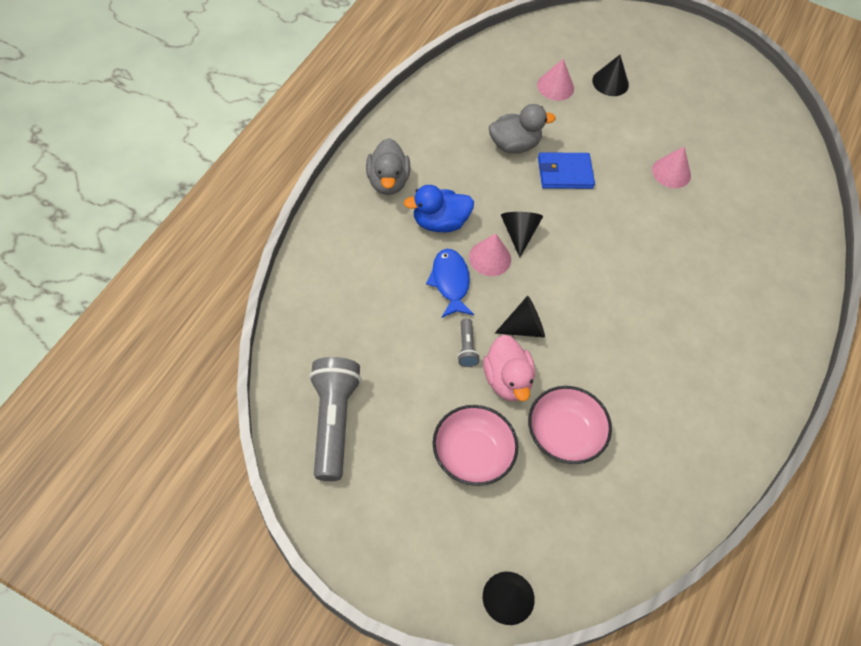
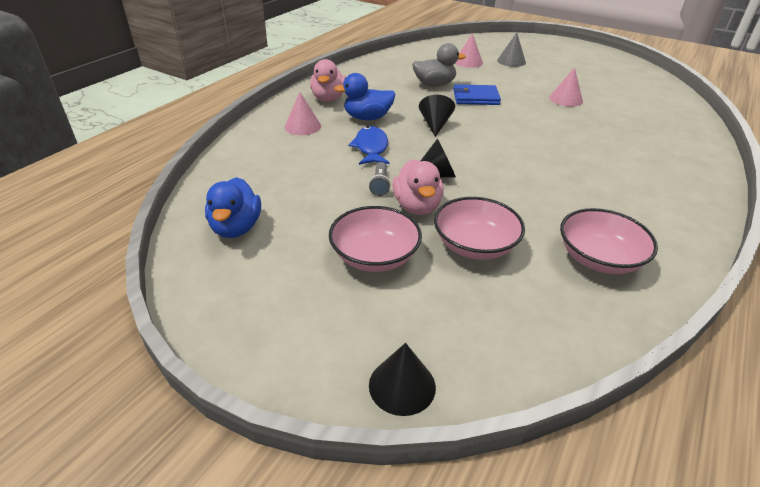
camera: 10 degrees right, 20 degrees down
(333, 422) = (236, 228): grey flashlight -> blue duck
(387, 181) = (328, 98): grey duck -> pink duck
(490, 258) = (408, 136): pink cone -> pink cone (302, 126)
(610, 82) = (511, 61): black cone -> grey cone
(676, 446) = (599, 258): none -> pink bowl

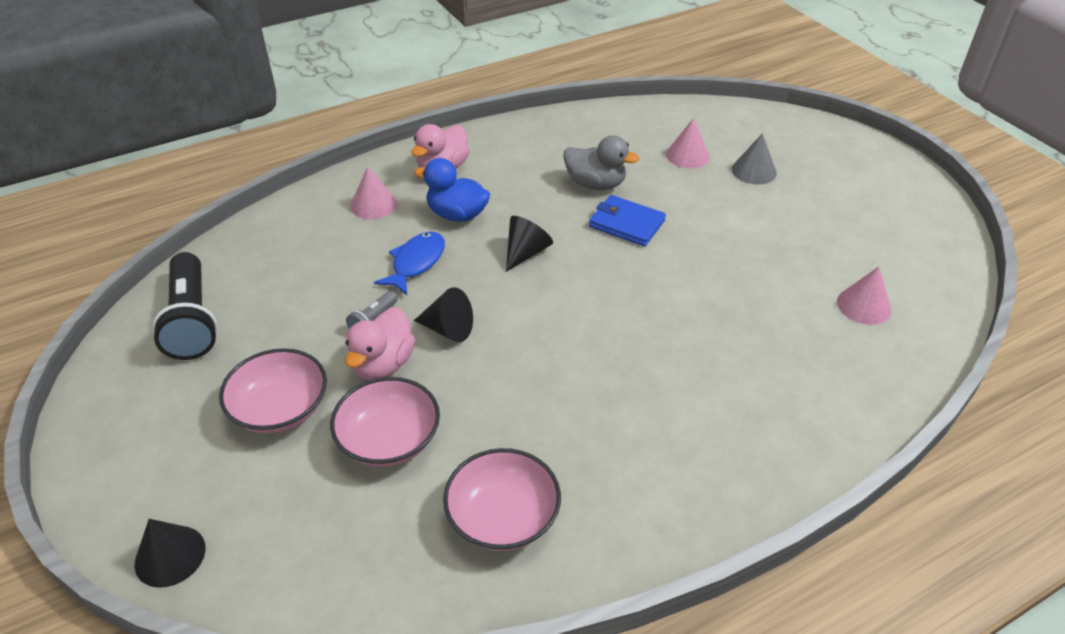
camera: 30 degrees right, 5 degrees up
(236, 228) = (192, 320): blue duck -> black flashlight
(565, 99) = (753, 266): pink cone -> pink cone (864, 305)

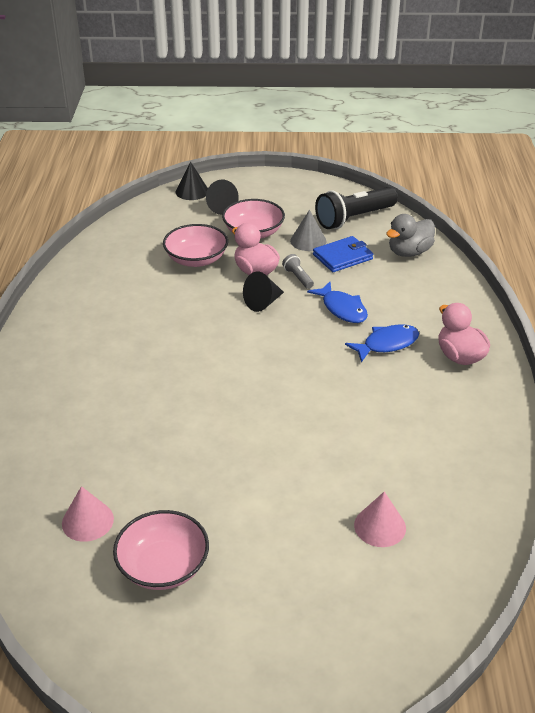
camera: 120 degrees right, 5 degrees down
(192, 320) = (354, 218): black flashlight -> black flashlight turned 45 degrees counterclockwise
(373, 204) = (430, 309): pink cone -> none
(457, 215) = (387, 344): blue duck -> blue fish
(503, 517) = (109, 279): pink bowl -> pink bowl (163, 566)
(526, 252) = (312, 362): black cone -> black cone (220, 207)
(595, 184) = (375, 437): grey duck -> grey duck (409, 252)
(626, 224) = (305, 430): blue wallet -> blue wallet (342, 257)
(754, 171) = (318, 565): grey cone -> grey cone (308, 241)

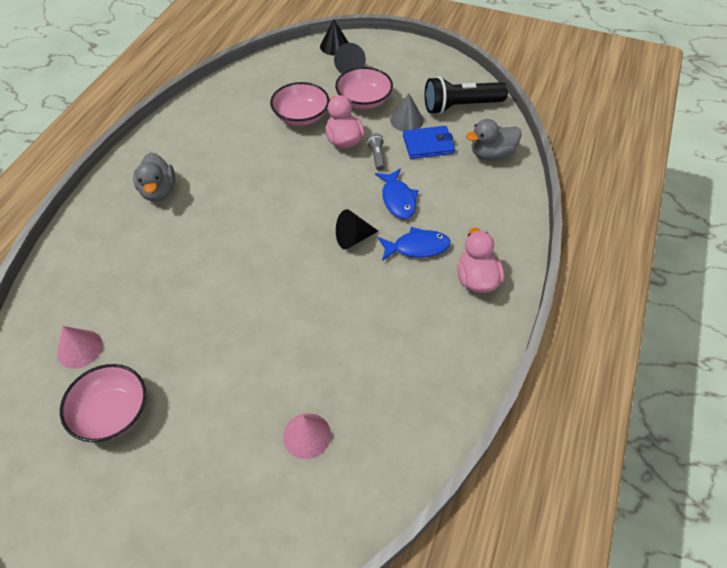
camera: 20 degrees right, 15 degrees up
(82, 359) = (159, 191): none -> grey duck
(263, 302) = (333, 174): black cone -> black cone (353, 238)

